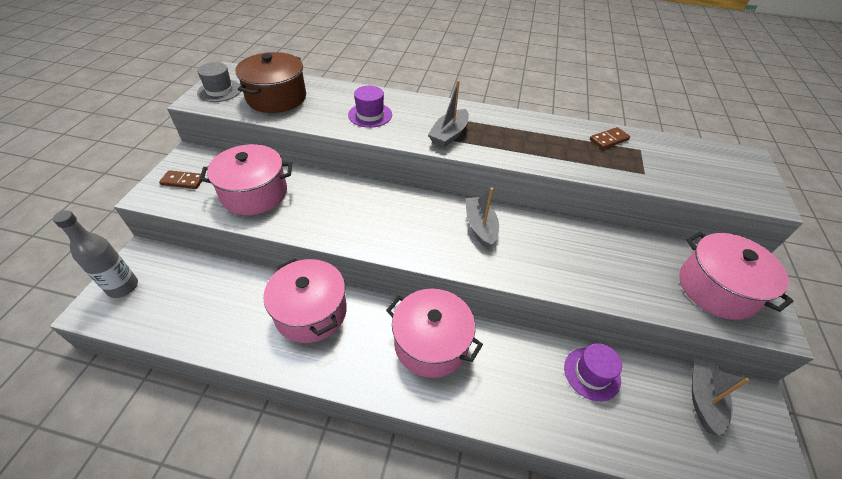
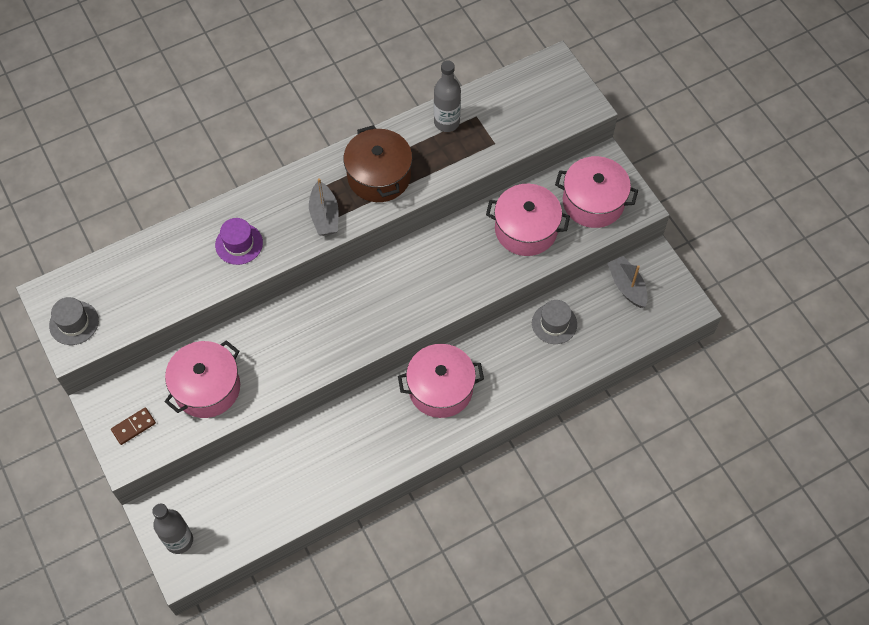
camera: 40 degrees left, 15 degrees up
(276, 98) = (136, 289): brown pot -> brown pot (379, 176)
(311, 312) = (338, 437): pink pot -> pink pot (526, 229)
(480, 227) = (406, 275): grey boat -> none
(592, 373) = (554, 323): purple hat -> grey hat
(609, 140) = (446, 122): brown domino -> grey bottle

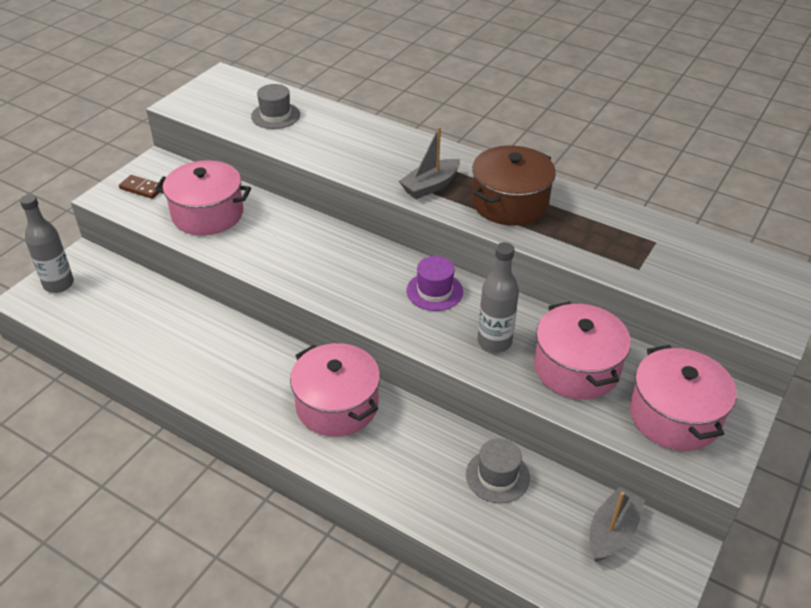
camera: 60 degrees right, 20 degrees down
(74, 323) = (204, 97): grey hat -> grey hat (275, 115)
(239, 244) = (353, 149): purple hat -> purple hat (434, 291)
(446, 122) = (623, 224): grey bottle -> grey bottle (494, 342)

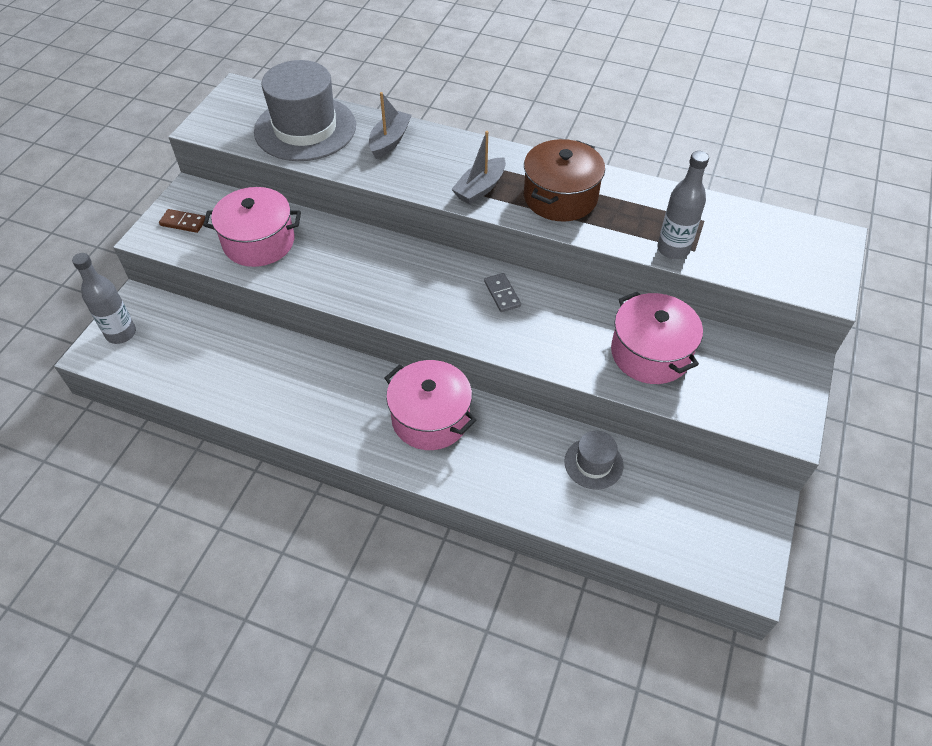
camera: 10 degrees left, 10 degrees up
(275, 115) = (305, 128): grey hat -> grey hat, size x2.04
(434, 291) = (502, 294): purple hat -> grey domino
(494, 342) = (570, 338): grey bottle -> grey bottle (673, 249)
(612, 532) = (705, 499): grey boat -> grey boat (390, 141)
(674, 416) = (746, 386): pink pot -> none

